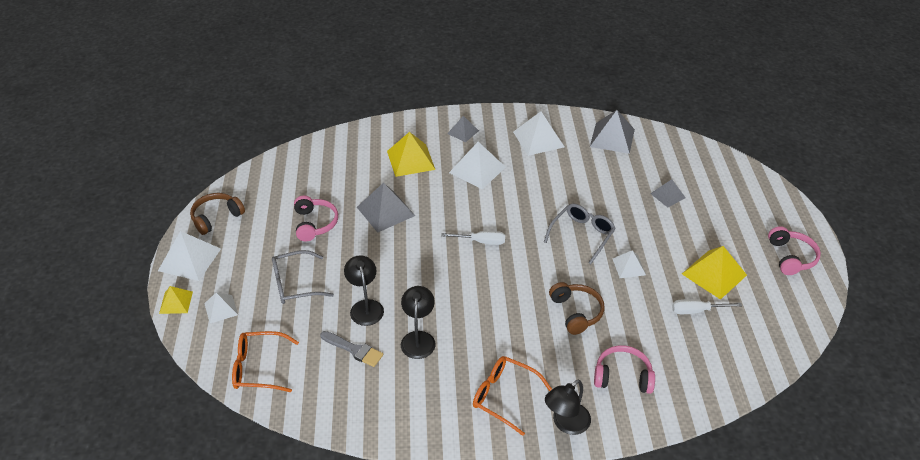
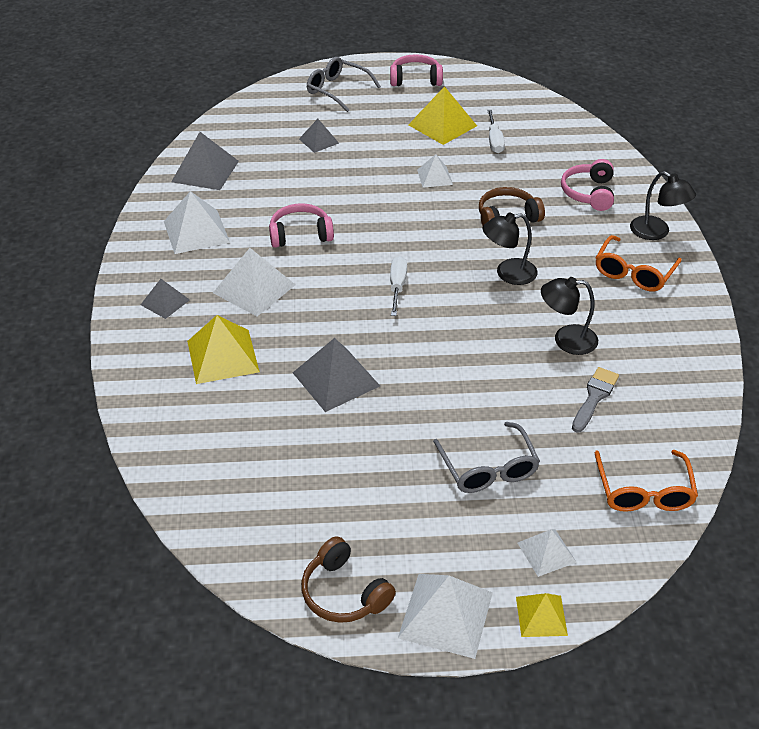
camera: 90 degrees left, 0 degrees up
(314, 224) = (361, 458): pink headphones -> pink headphones (300, 234)
(365, 307) = (521, 390): black lamp -> black lamp (508, 273)
(582, 235) = (384, 206): grey glasses -> grey glasses (337, 90)

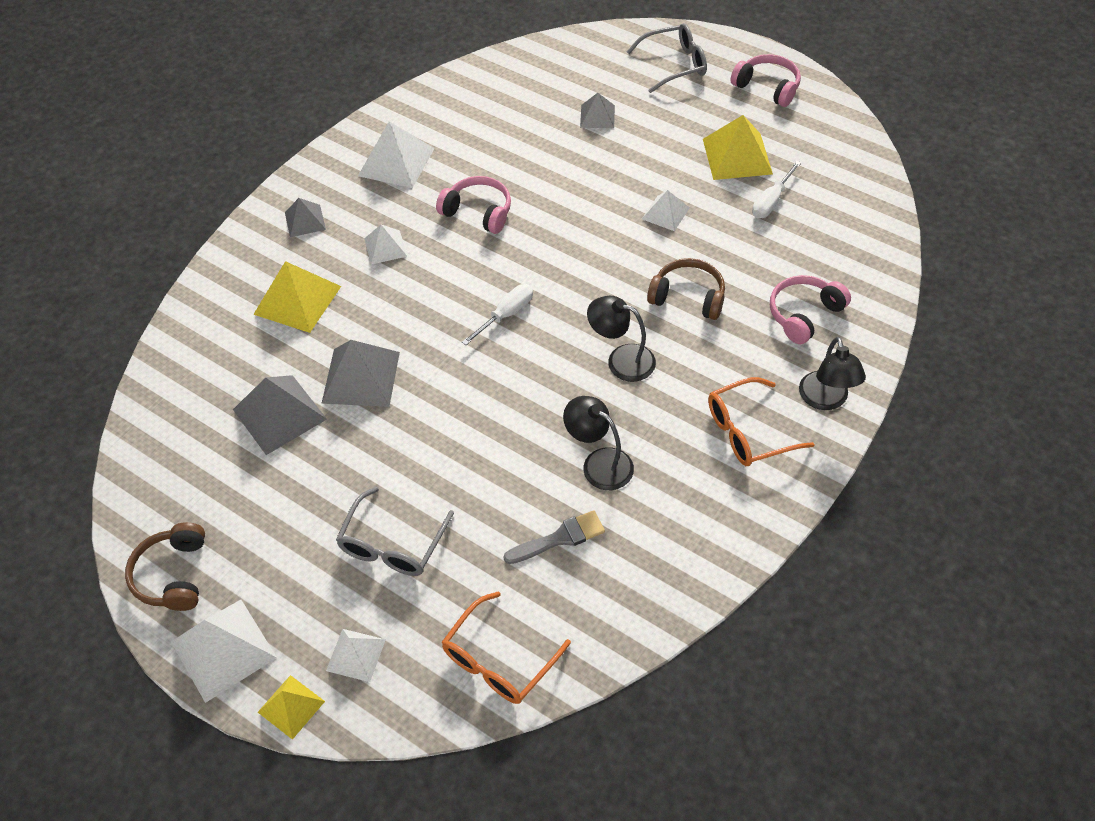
camera: 40 degrees right, 10 degrees up
(205, 171) = (464, 100): grey pyramid -> grey pyramid (279, 414)
(254, 288) = (385, 247): white pyramid -> white pyramid, size x0.59
(337, 90) = (674, 64): grey glasses -> grey glasses turned 90 degrees clockwise

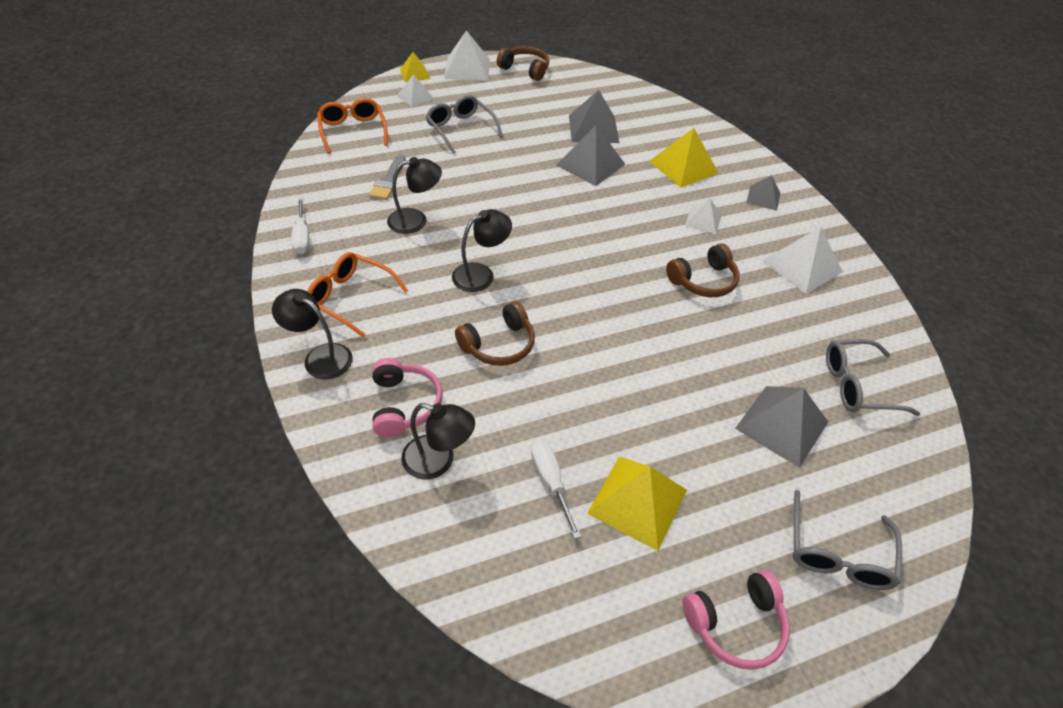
camera: 120 degrees right, 5 degrees down
(478, 212) = (703, 281): pink headphones -> brown headphones
(506, 314) = (581, 243): white screwdriver -> white screwdriver (302, 237)
(517, 93) = (857, 385): none -> grey glasses
(597, 116) = (782, 425): grey pyramid -> grey pyramid, size x1.70
(665, 213) = (605, 391): white pyramid -> none
(748, 431) = (351, 298): orange glasses -> orange glasses turned 75 degrees counterclockwise
(823, 264) = (438, 461): none -> black lamp

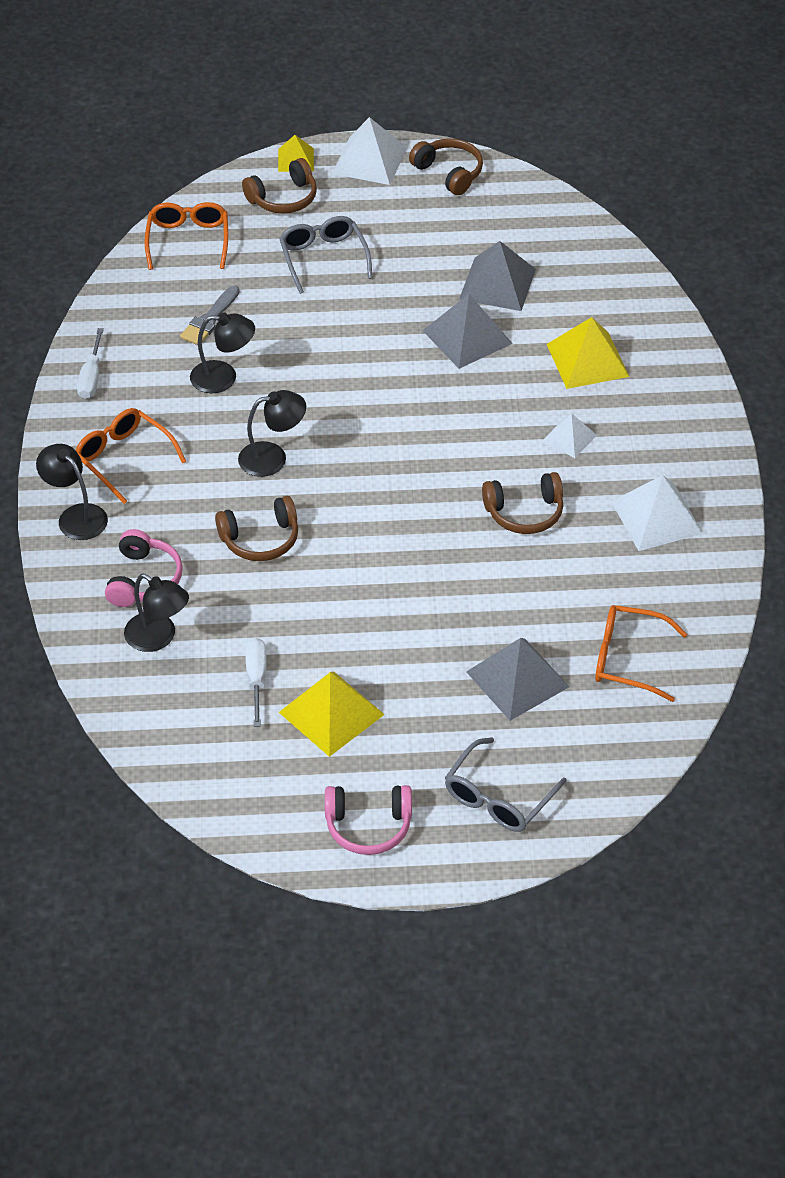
camera: 20 degrees right, 0 degrees up
(415, 97) = (283, 198): white pyramid -> brown headphones
(763, 198) = (666, 421): grey pyramid -> none
(857, 385) = (628, 659): grey glasses -> orange glasses

